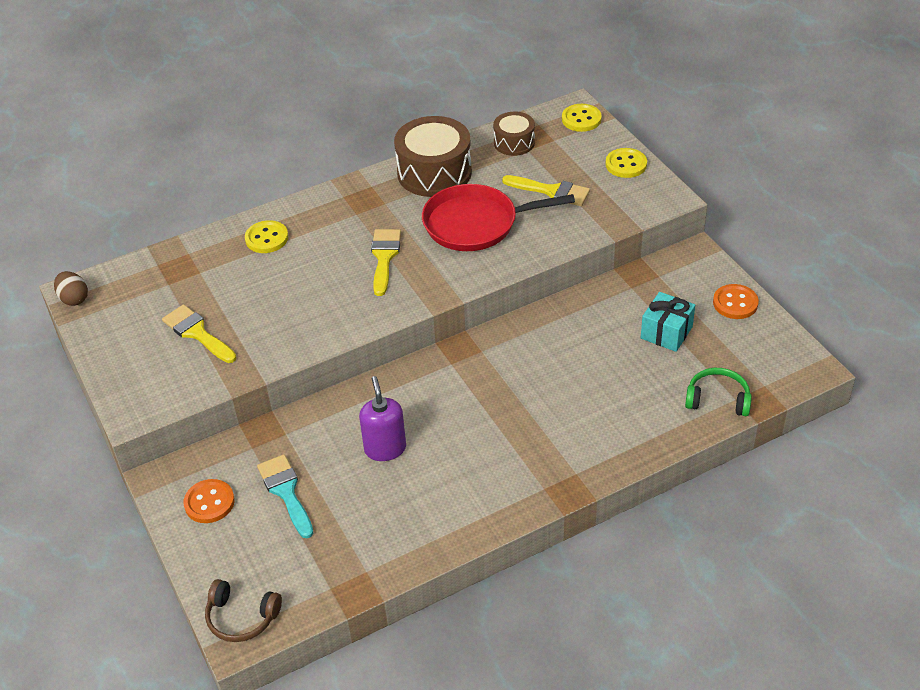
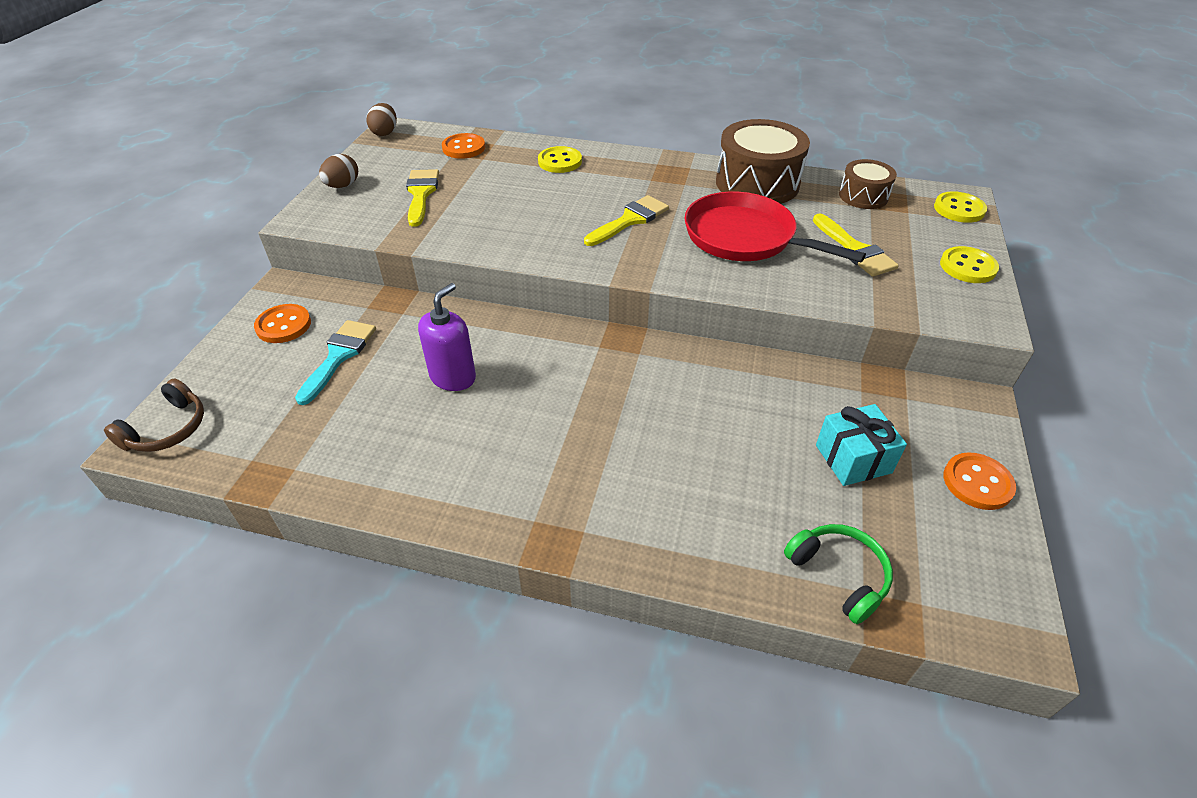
camera: 40 degrees right, 0 degrees up
(119, 367) = (342, 186): none -> brown egg
(169, 272) = (463, 148): none -> orange button
(241, 617) = (167, 429): brown headphones -> brown headphones turned 120 degrees counterclockwise

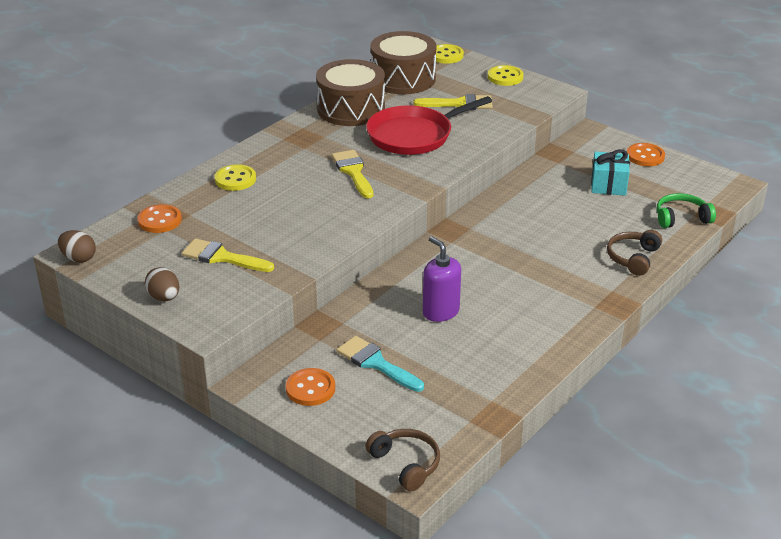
camera: 65 degrees left, 10 degrees down
(681, 536) = (633, 258): none -> brown headphones
(863, 196) = (403, 79): brown drum -> brown drum, size x1.78

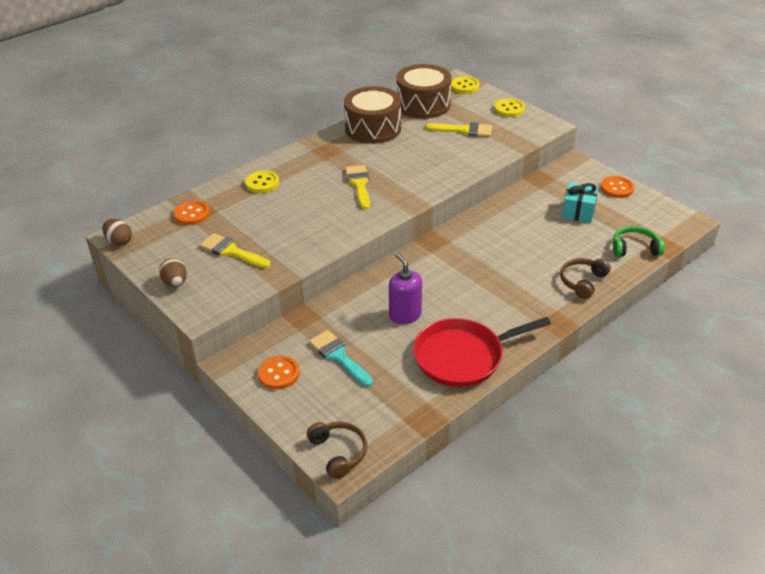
camera: 10 degrees right, 5 degrees up
(413, 135) = (418, 156): red pan -> red pan (462, 356)

